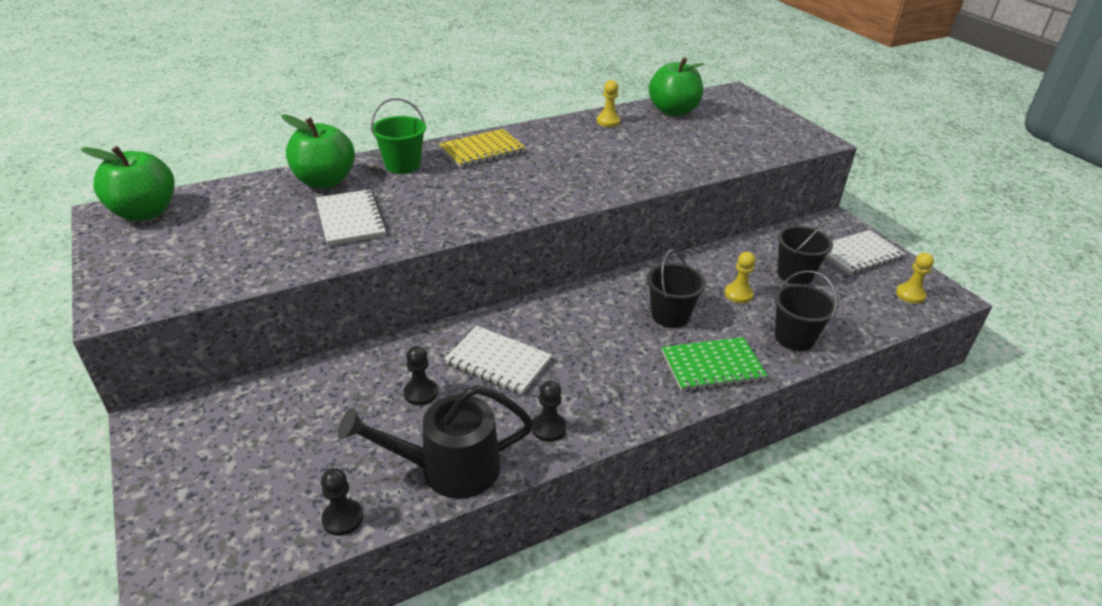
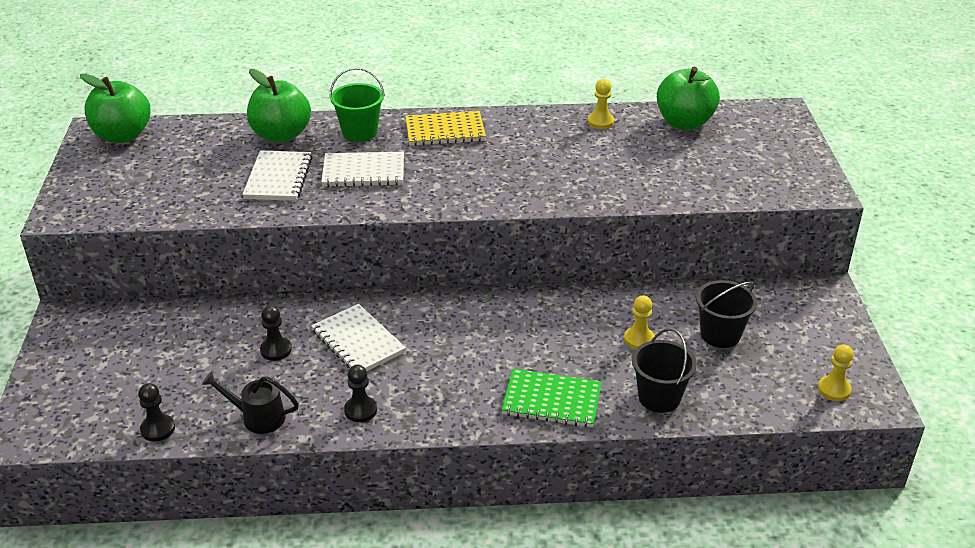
camera: 25 degrees right, 0 degrees up
(447, 469) = (257, 417): black watering can -> black watering can, size x0.60
(670, 315) = (550, 342): black bucket -> none
(859, 254) = (816, 332): white notebook -> white notebook (363, 172)

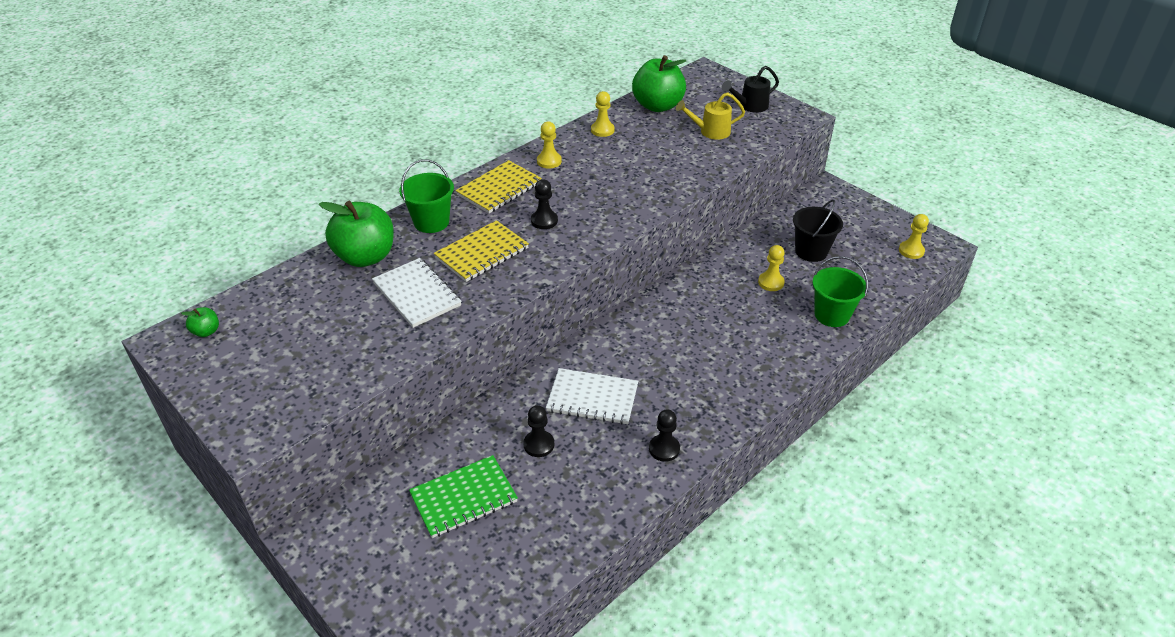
camera: 40 degrees left, 5 degrees up
(122, 135) = (206, 331): green apple -> green apple, size x0.43
(158, 429) = (531, 572): black pawn -> black pawn (544, 221)
(257, 417) = (596, 507): black watering can -> black watering can (749, 106)
(363, 172) = (482, 253): white notebook -> yellow notebook
(516, 127) = (549, 161): none -> yellow pawn
(551, 401) = (775, 358): green notebook -> green notebook (464, 498)
(659, 397) = (832, 315): black bucket -> green bucket
(702, 165) = (710, 132): none -> yellow watering can

